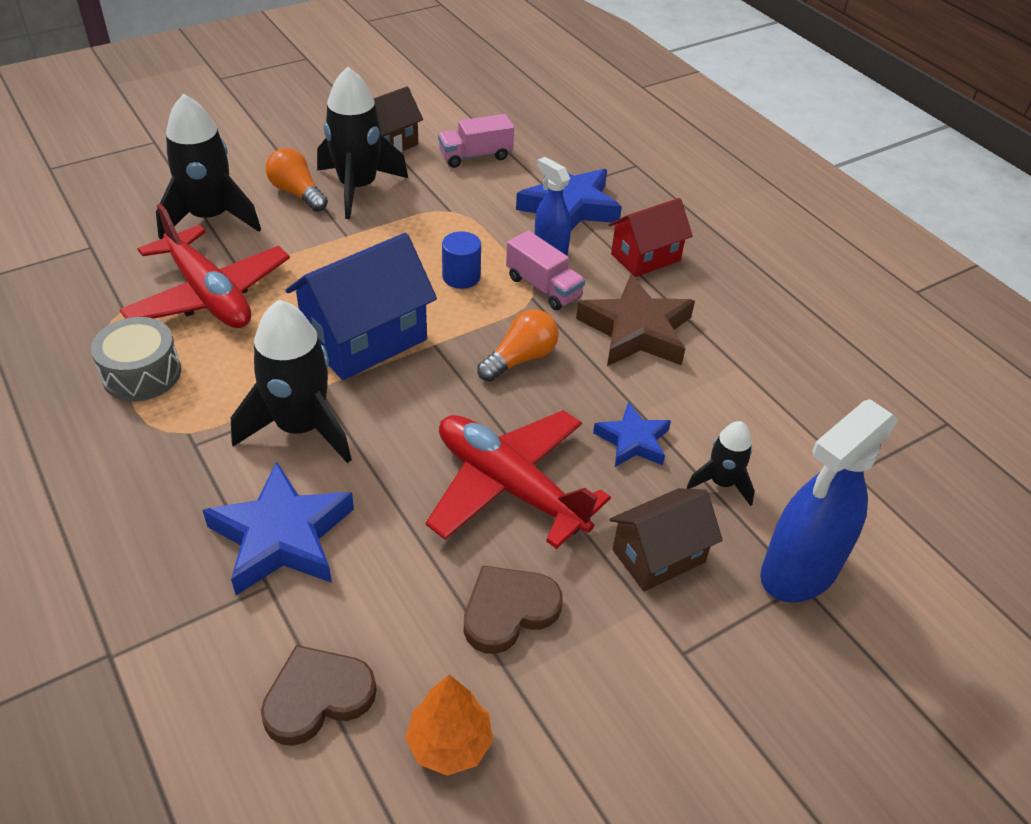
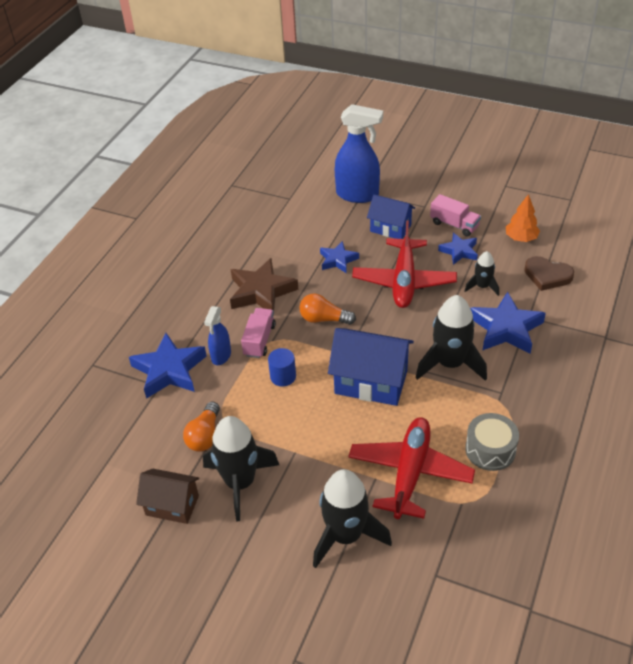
camera: 120 degrees left, 0 degrees up
(297, 193) = (276, 511): orange light bulb -> orange light bulb (205, 435)
(475, 156) = (147, 447): pink truck -> pink truck (454, 225)
(508, 611) = (459, 251): brown heart -> blue star
(645, 257) = (193, 316): red house -> none
(658, 556) = (390, 228): brown house -> blue house
(722, 483) = (334, 228): black rocket -> black rocket (482, 286)

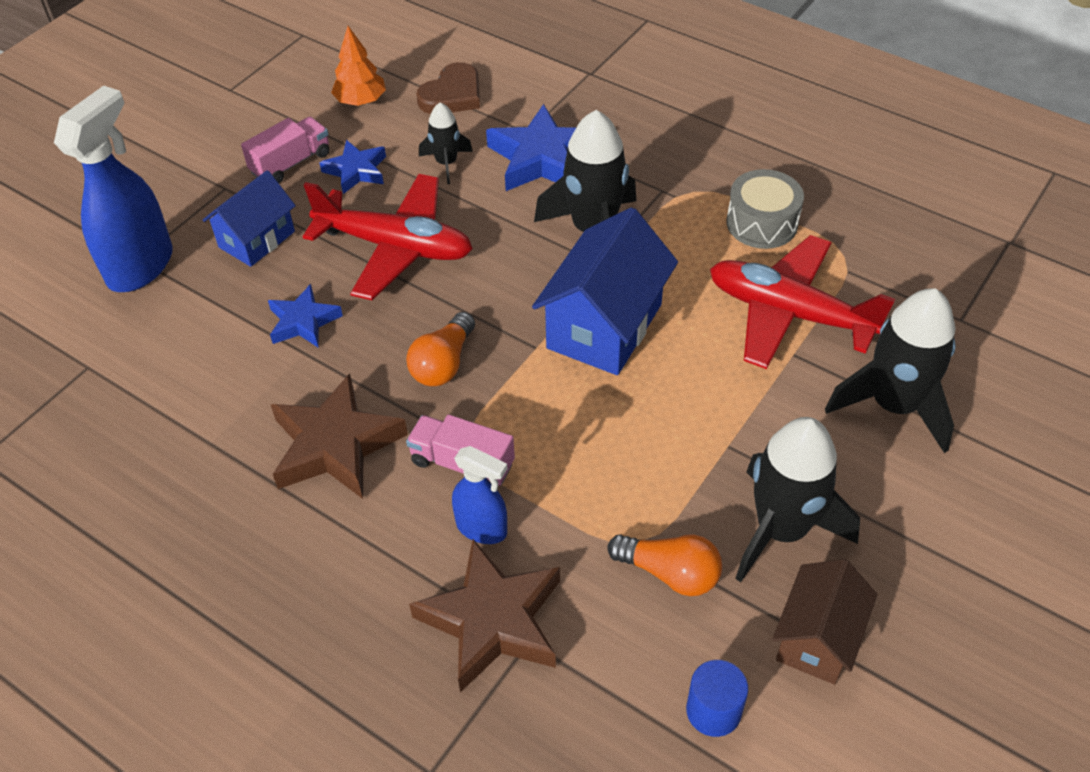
camera: 80 degrees left, 5 degrees up
(169, 370) = (492, 621): blue star -> brown star
(283, 377) = (561, 440): blue cylinder -> blue cylinder (713, 711)

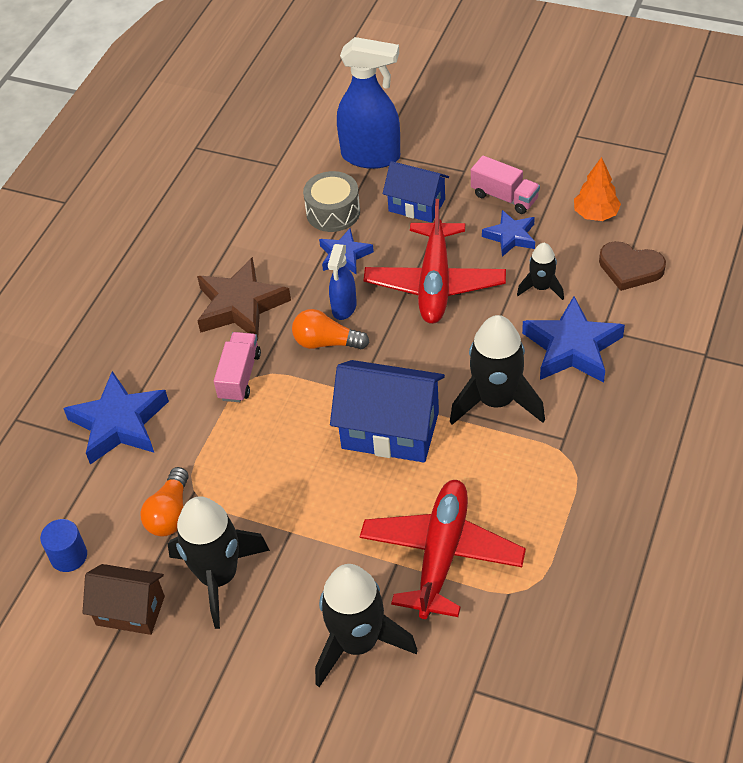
camera: 80 degrees right, 0 degrees up
(482, 528) = (188, 400): blue spray bottle -> blue spray bottle (344, 308)
(492, 621) = (119, 423): brown star -> blue star
(762, 223) = (547, 519): grey drum -> grey drum (333, 212)

